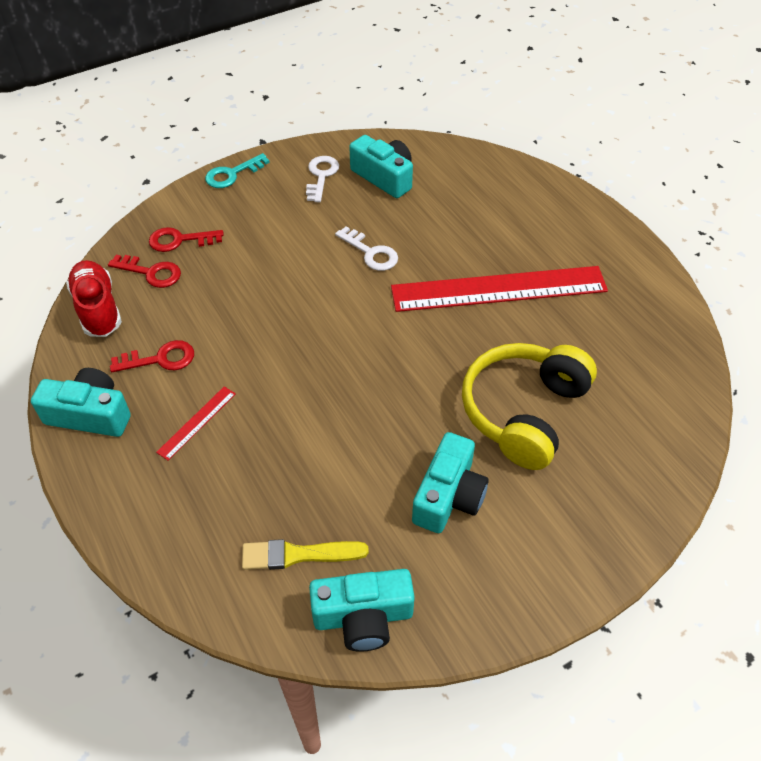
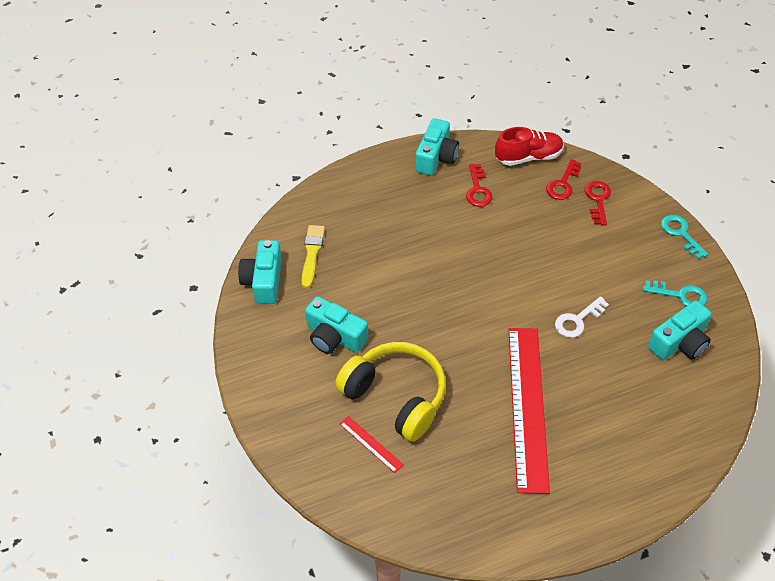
camera: 100 degrees right, 0 degrees up
(197, 422) = (420, 208): red ruler -> red ruler (371, 444)
(321, 176) = (680, 295): white key -> turquoise key

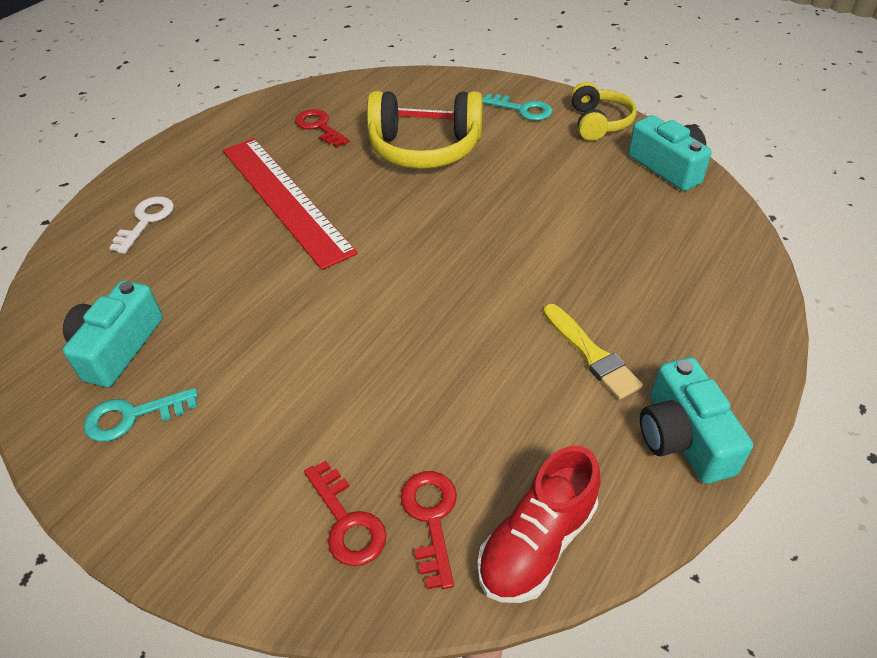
camera: 145 degrees right, 5 degrees down
(255, 344) = (598, 123): none -> yellow headphones
(312, 253) = (660, 214): yellow brush -> yellow brush (591, 354)
(334, 337) = (536, 160): turquoise camera -> none
(478, 190) = (560, 416): red key -> red key (319, 127)
(577, 320) = (275, 305): white key -> white key (146, 221)
(680, 234) = (158, 538): turquoise key -> turquoise key (522, 109)

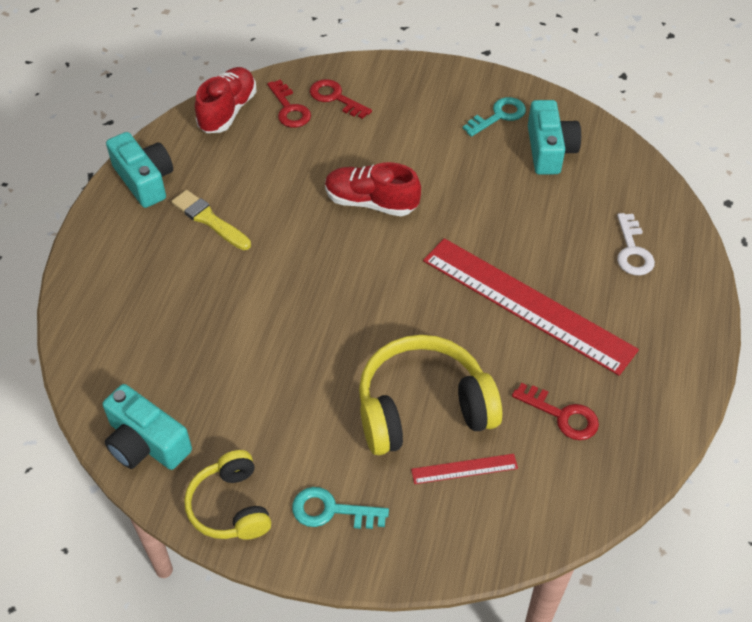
camera: 160 degrees right, 5 degrees up
(379, 330) = (371, 202): none -> red shoe

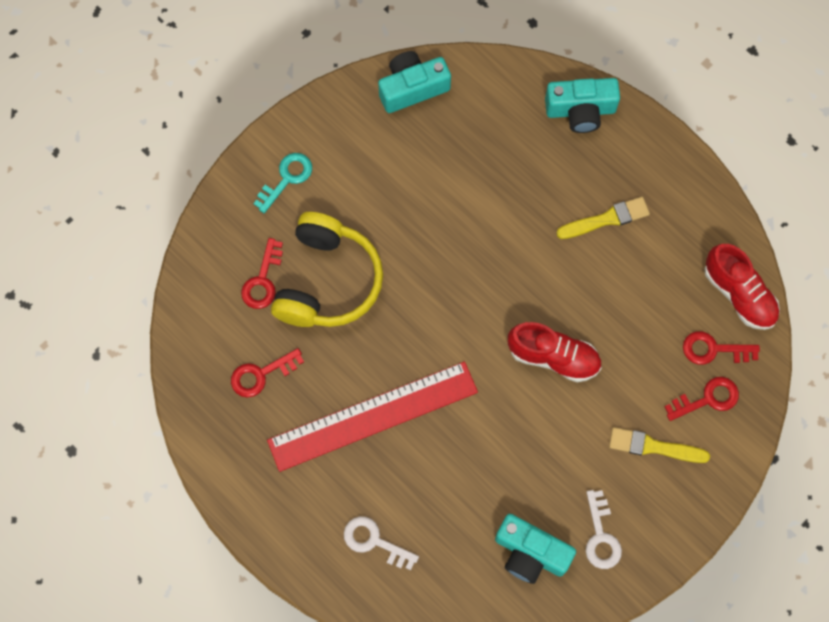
camera: 120 degrees right, 20 degrees up
(144, 180) = (683, 188): turquoise camera -> turquoise camera (580, 111)
(231, 506) = (329, 119): yellow headphones -> none
(371, 202) = (553, 357): red shoe -> red shoe turned 60 degrees clockwise
(400, 113) = (653, 447): none -> yellow brush
(464, 469) = (262, 280): red ruler -> red key
(499, 116) = (601, 536): turquoise key -> white key

